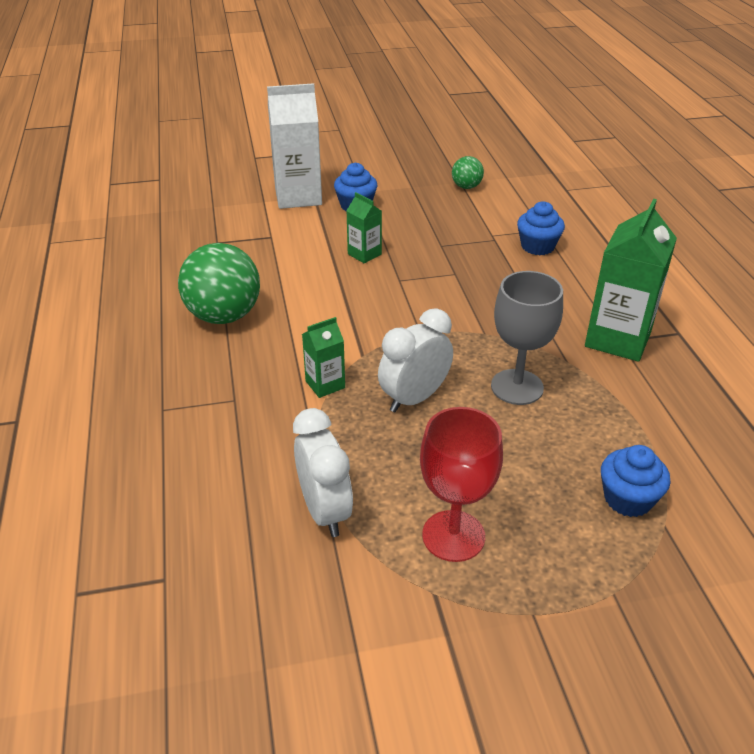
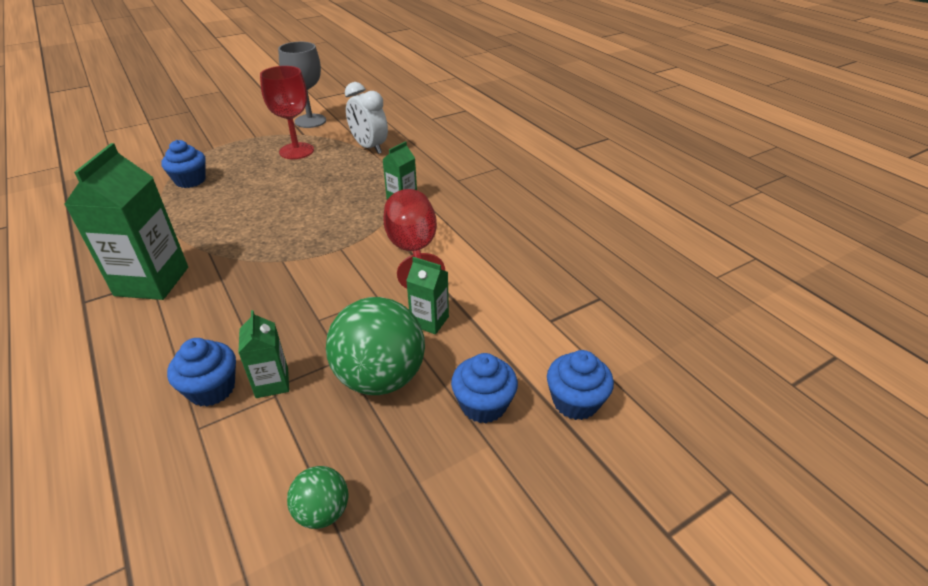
camera: 160 degrees right, 0 degrees up
(224, 316) = (516, 227): green ball -> green ball (380, 378)
(298, 196) = (575, 401): white carton -> blue cupcake
(346, 314) = (413, 250): none -> red goblet
(414, 398) = (334, 203): white clock -> none
(494, 241) = (272, 383): none -> green carton
(517, 387) = (255, 224): grey goblet -> grey goblet (310, 121)

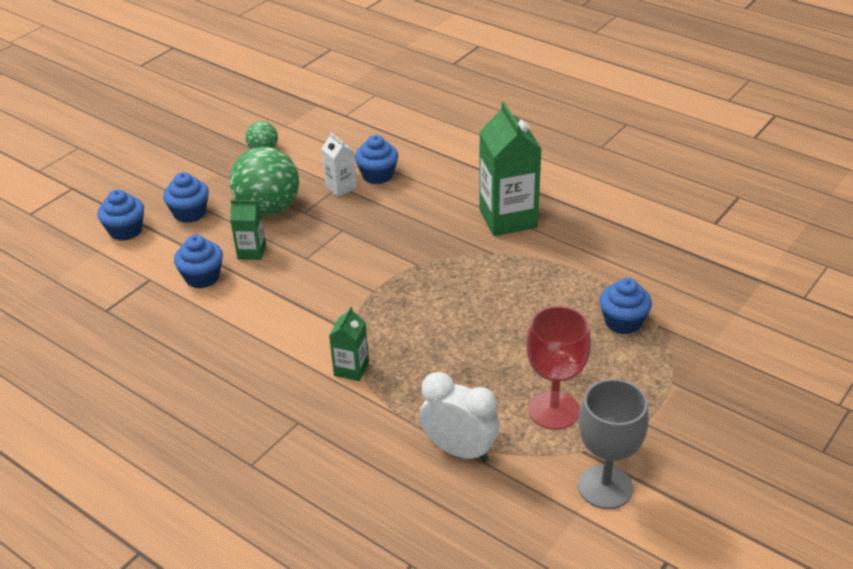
camera: 160 degrees right, 0 degrees up
(272, 383) = (341, 188): green carton -> white carton
(413, 250) = (300, 308): red goblet -> none
(493, 306) = (202, 277): none -> blue cupcake

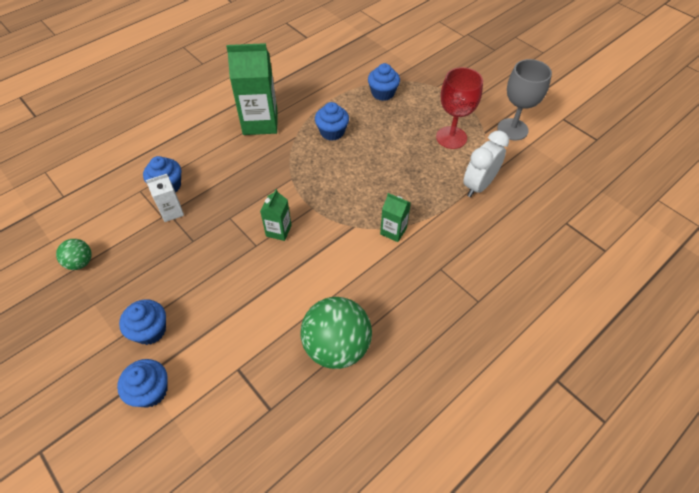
camera: 80 degrees left, 15 degrees up
(202, 277) = (252, 324): blue cupcake -> blue cupcake (332, 132)
(251, 252) = (231, 283): green carton -> green carton (278, 231)
(268, 209) = (175, 266): green ball -> green ball (336, 346)

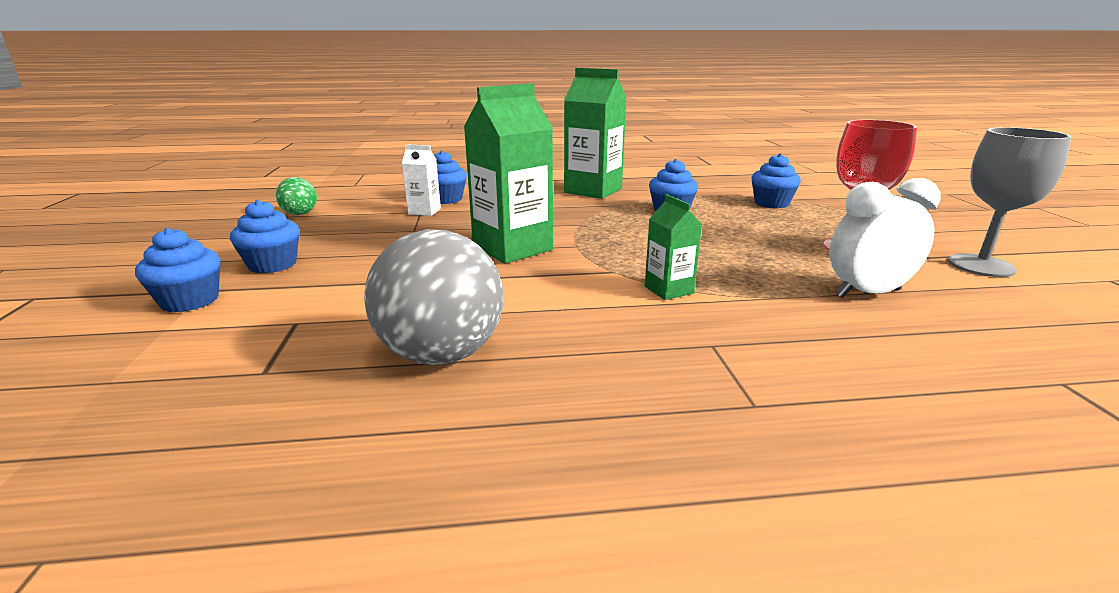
camera: 35 degrees right, 30 degrees down
(278, 231) = (512, 248): green carton -> green carton, size x1.95
(336, 346) = (441, 355): green ball -> grey ball

